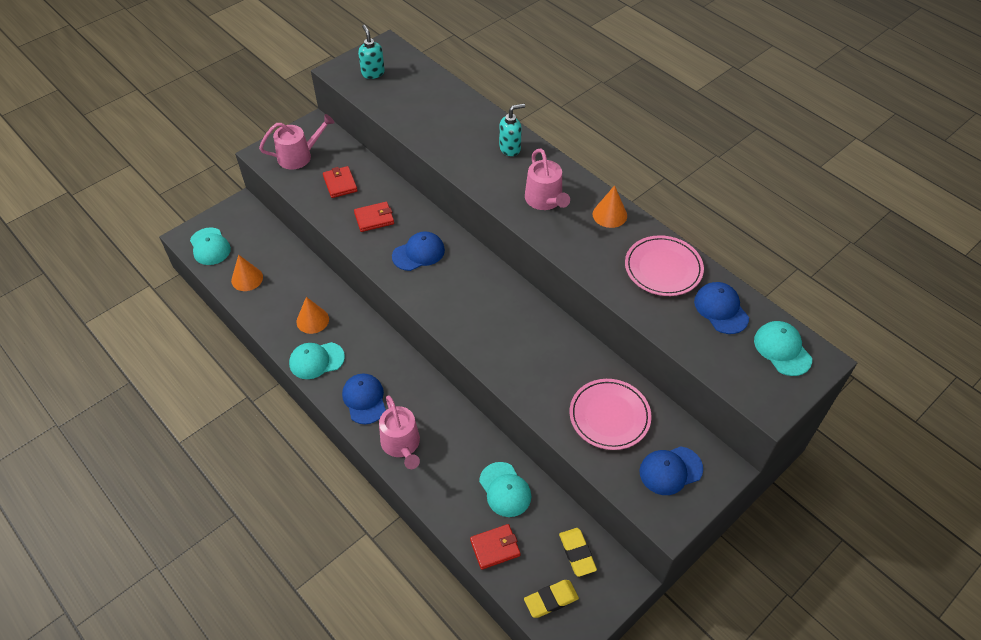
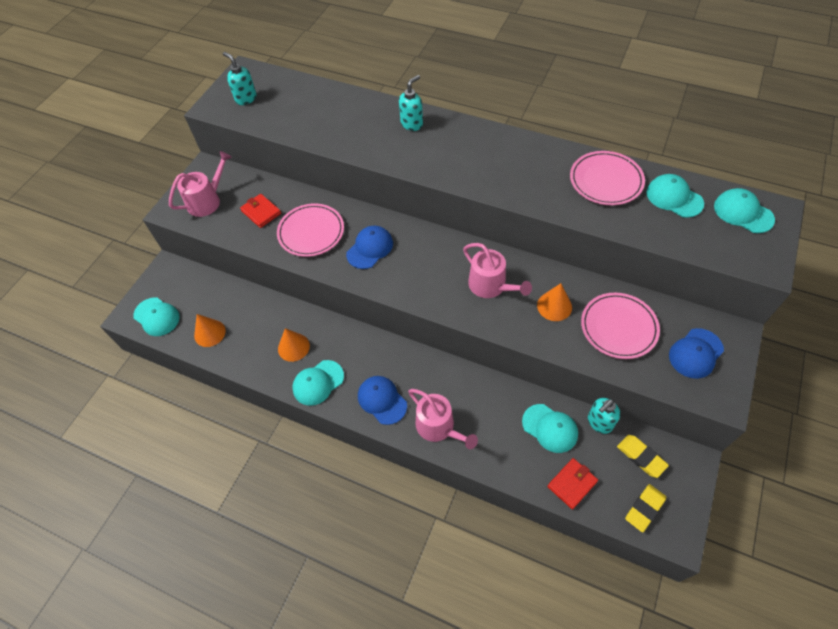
camera: 20 degrees left, 5 degrees up
(374, 218) = (311, 232): red wallet -> pink plate
(545, 200) = (470, 158): pink watering can -> pink watering can (491, 286)
(556, 505) = (599, 422): none -> turquoise soap dispenser
(609, 215) = (532, 151): orange cone -> orange cone (554, 306)
(721, 309) = (674, 198): blue cap -> turquoise cap

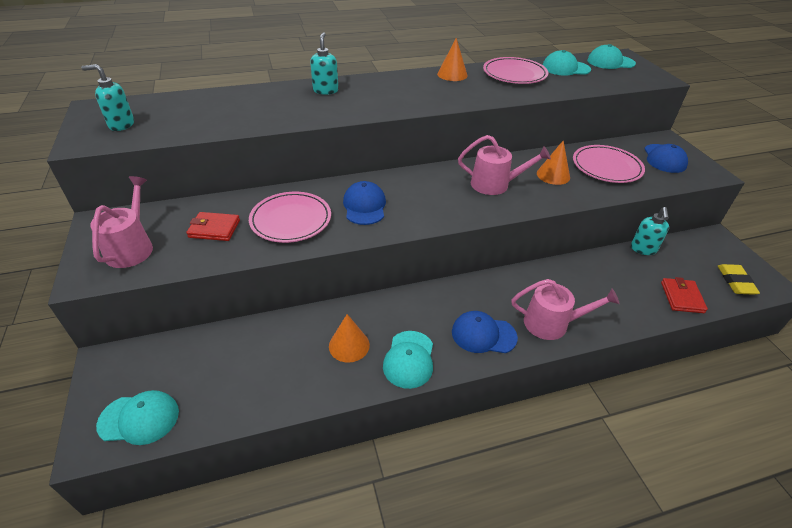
camera: 45 degrees left, 15 degrees down
(209, 333) = (234, 391): orange cone -> orange cone (452, 74)
(550, 428) = (622, 272): turquoise cap -> none
(641, 457) = (691, 253): yellow eraser -> none

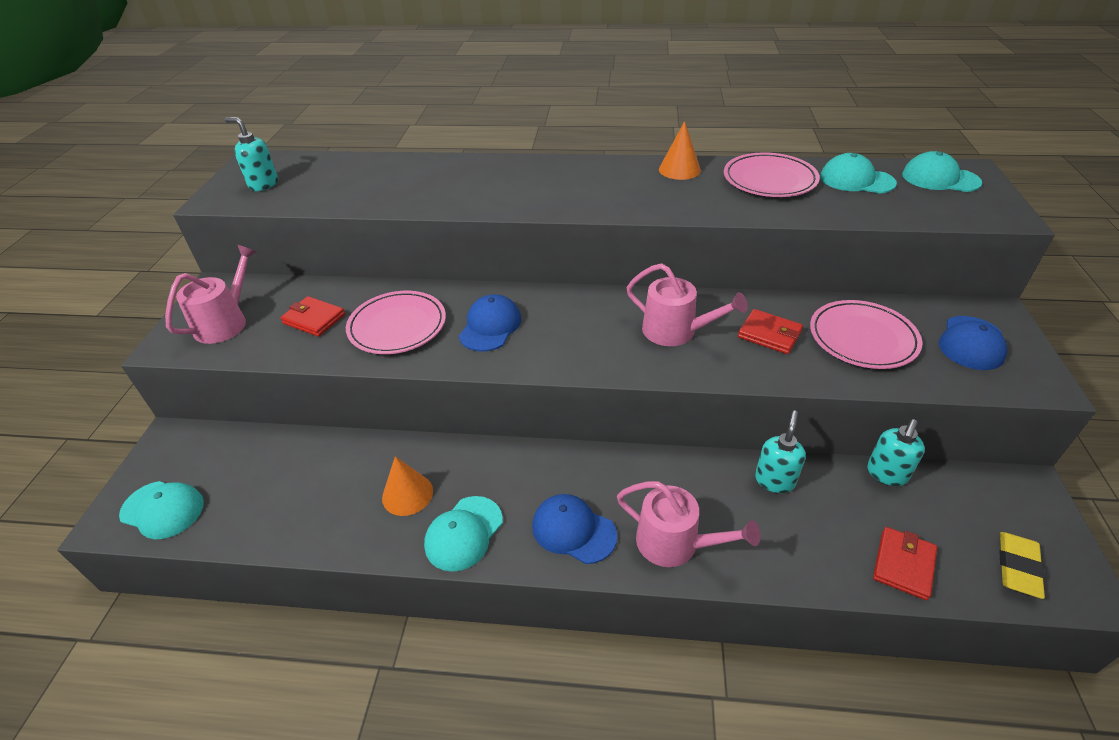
camera: 25 degrees right, 0 degrees up
(325, 90) = (502, 172): turquoise soap dispenser -> turquoise soap dispenser (774, 480)
(553, 175) = (769, 334): orange cone -> red wallet

